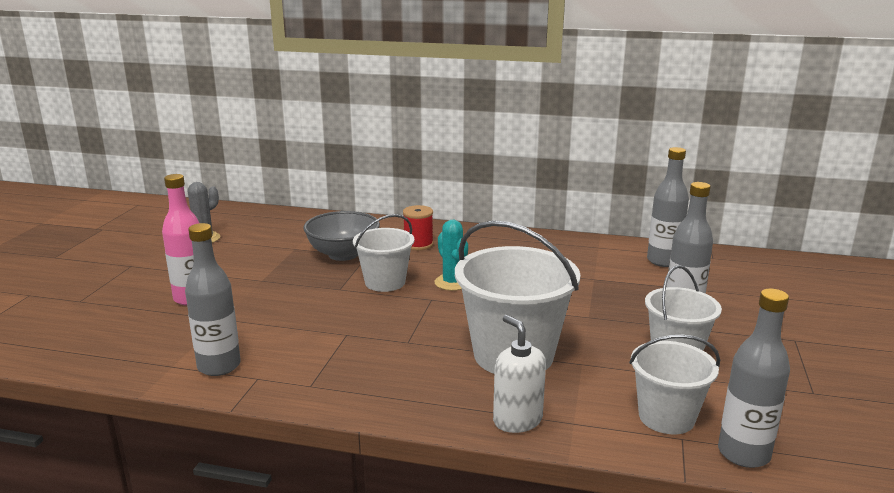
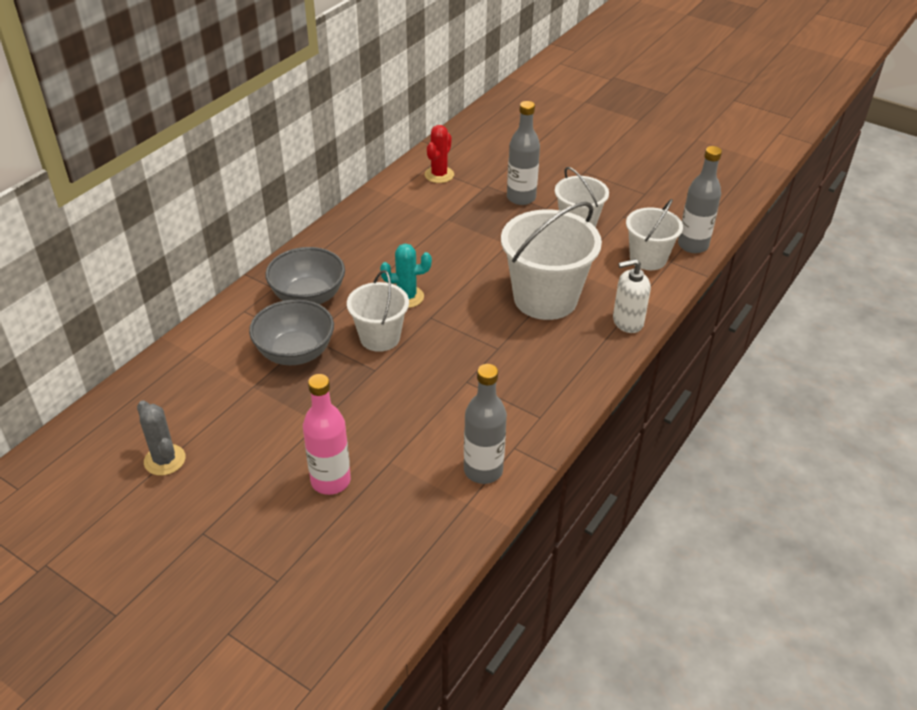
camera: 70 degrees left, 20 degrees up
(418, 244) = (308, 297): red spool -> grey bowl
(663, 261) = (439, 175): grey bottle -> red cactus

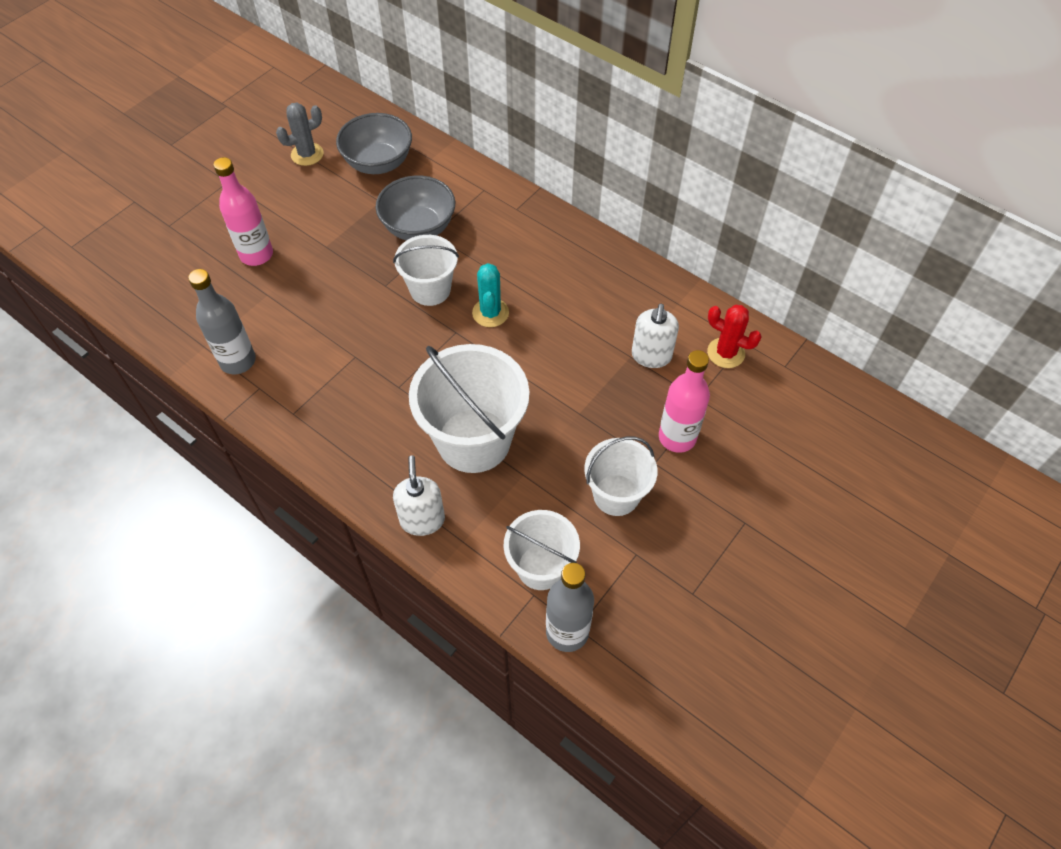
camera: 95 degrees right, 15 degrees up
(308, 297) = (499, 235): grey bowl -> grey bowl (378, 163)
(446, 209) = (651, 356): none -> white soap dispenser
(521, 198) = (677, 437): grey bottle -> pink bottle

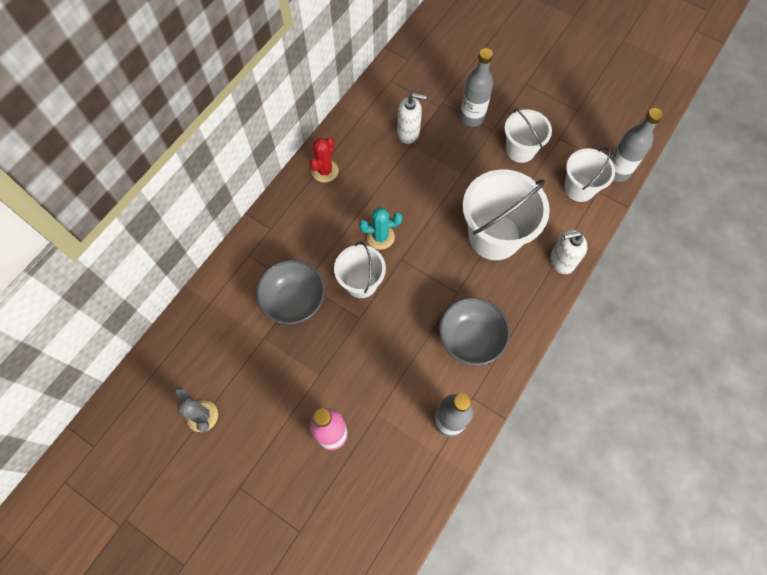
camera: 95 degrees left, 10 degrees up
(378, 163) = (215, 347): grey bowl -> grey bowl (470, 339)
(677, 437) = (472, 117): pink bottle -> grey bottle
(726, 353) = (401, 90): red cactus -> red cactus (325, 171)

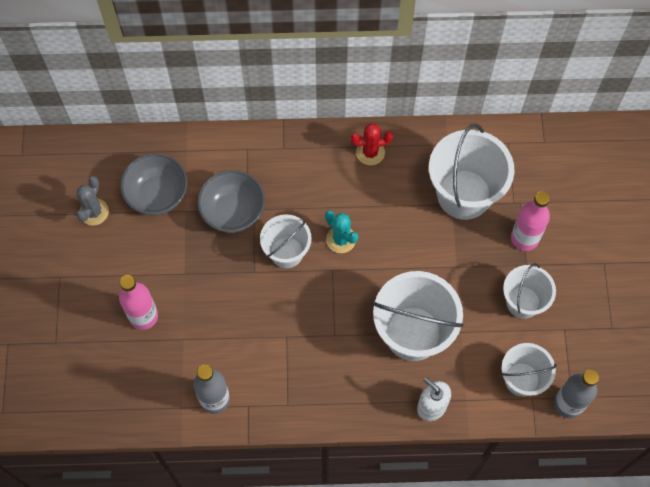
camera: 55 degrees right, 0 degrees up
(408, 133) = (464, 194): white soap dispenser -> white bucket
(470, 339) = (299, 372): grey bowl -> grey bowl (157, 195)
(472, 117) = (524, 238): grey bottle -> pink bottle

